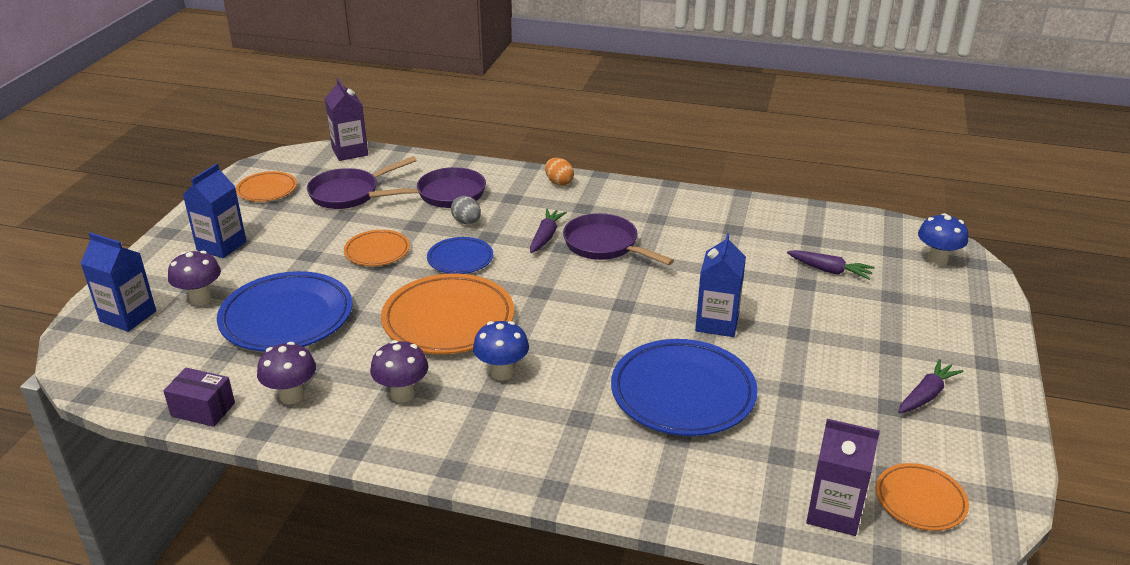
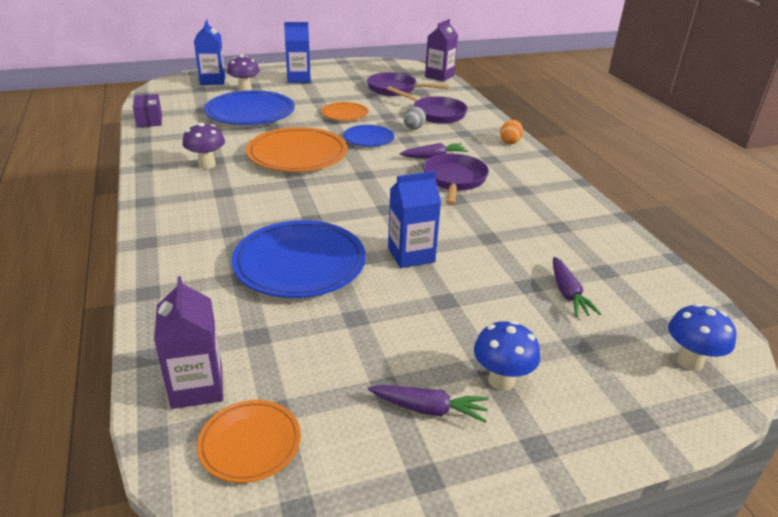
camera: 55 degrees right, 0 degrees up
(267, 190) = (367, 71): orange plate -> none
(291, 396) = (179, 137): purple mushroom -> none
(502, 373) = (258, 188): blue mushroom -> blue mushroom (501, 380)

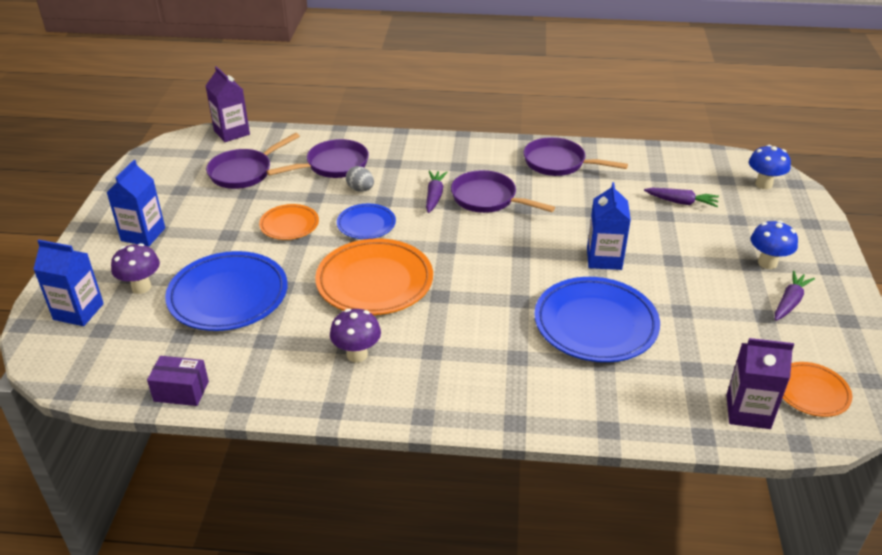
camera: 65 degrees left, 5 degrees up
(510, 142) = (429, 144): orange egg -> none
(555, 205) = (558, 163): none -> purple pan

